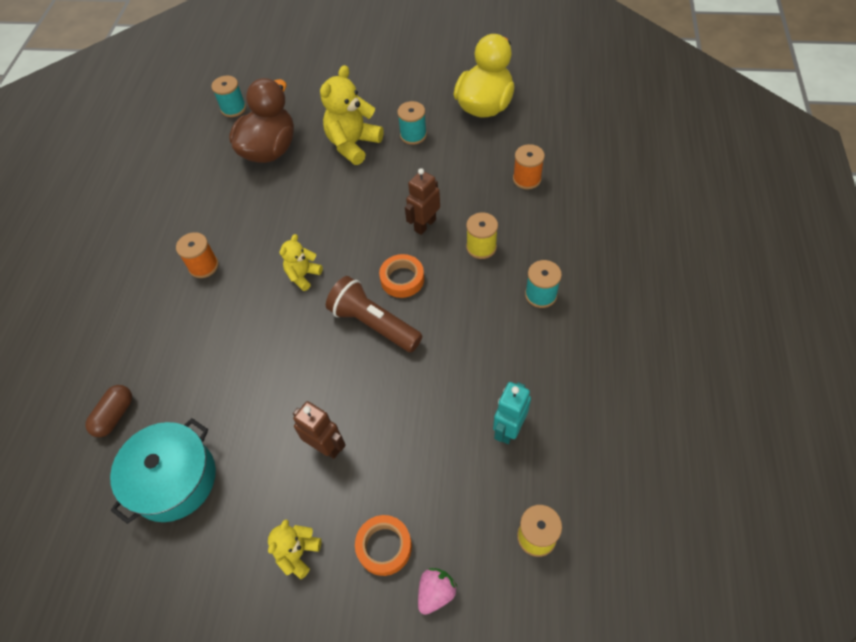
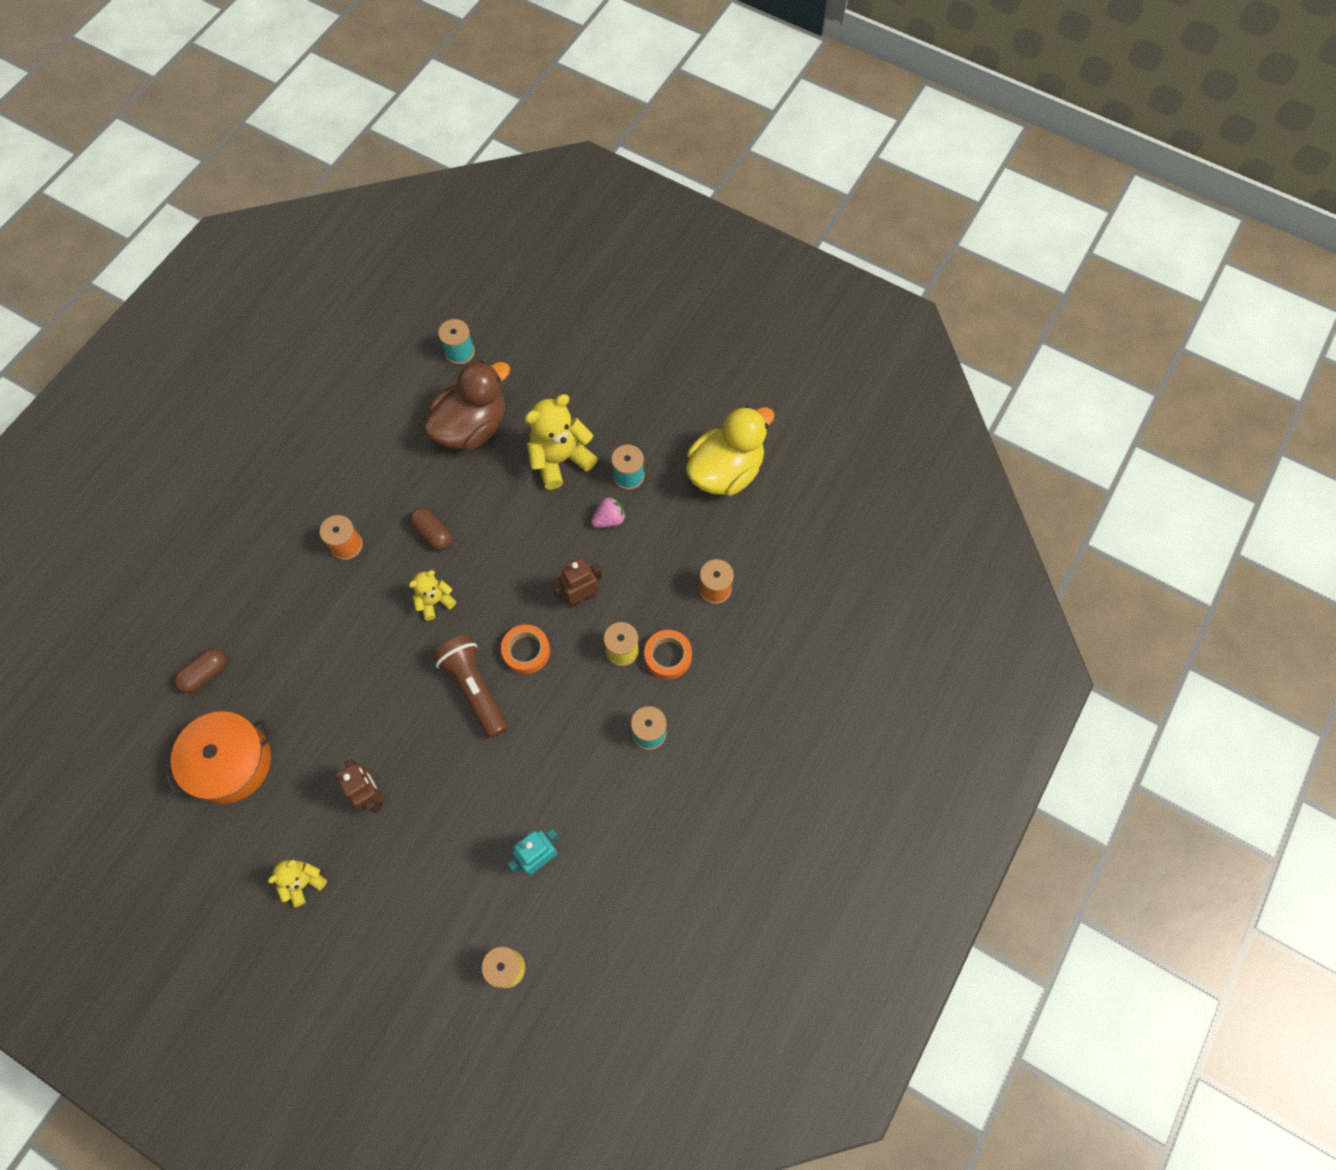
camera: 20 degrees right, 10 degrees up
(174, 479) = (230, 763): turquoise pot -> orange pot
(275, 230) = (432, 533): none -> brown capsule
(384, 547) = (376, 912): orange tape -> orange tape (668, 656)
(436, 593) = (398, 973): pink strawberry -> pink strawberry (609, 519)

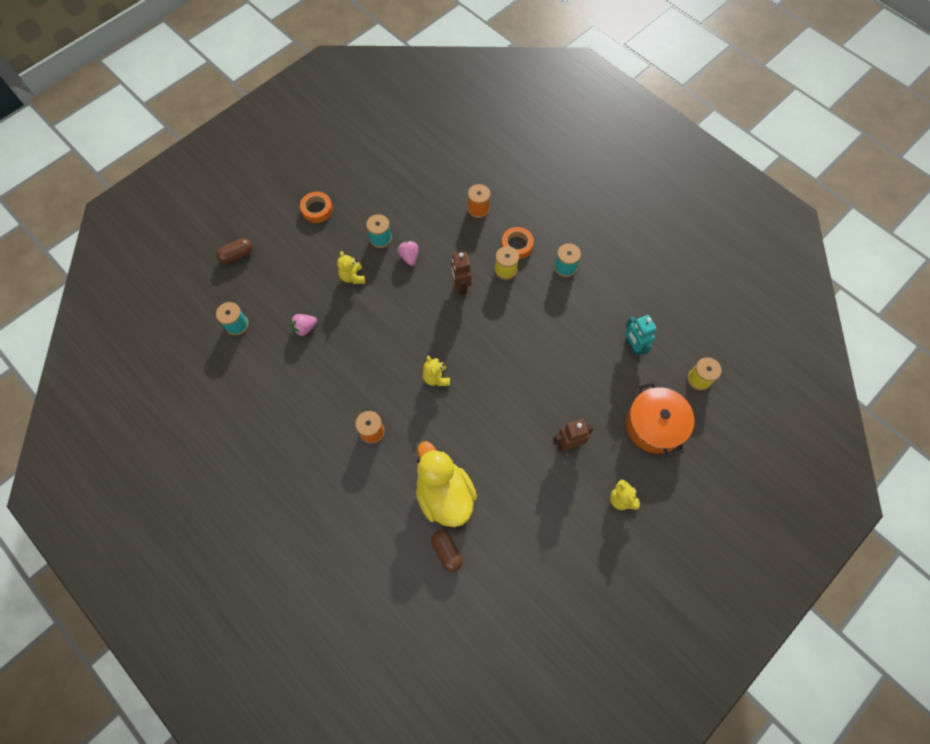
camera: 75 degrees left, 0 degrees up
(230, 763) = (522, 540): orange pot -> orange pot (654, 425)
(432, 533) = (382, 370): brown capsule -> brown capsule (237, 255)
(472, 427) = (305, 328): brown duck -> pink strawberry
(474, 688) = (508, 364): brown flashlight -> none
(526, 651) = (490, 326): orange tape -> orange tape (317, 209)
(560, 459) = (353, 277): yellow teddy bear -> yellow teddy bear, size x0.56
(725, 471) = (397, 183): yellow duck -> yellow duck (444, 494)

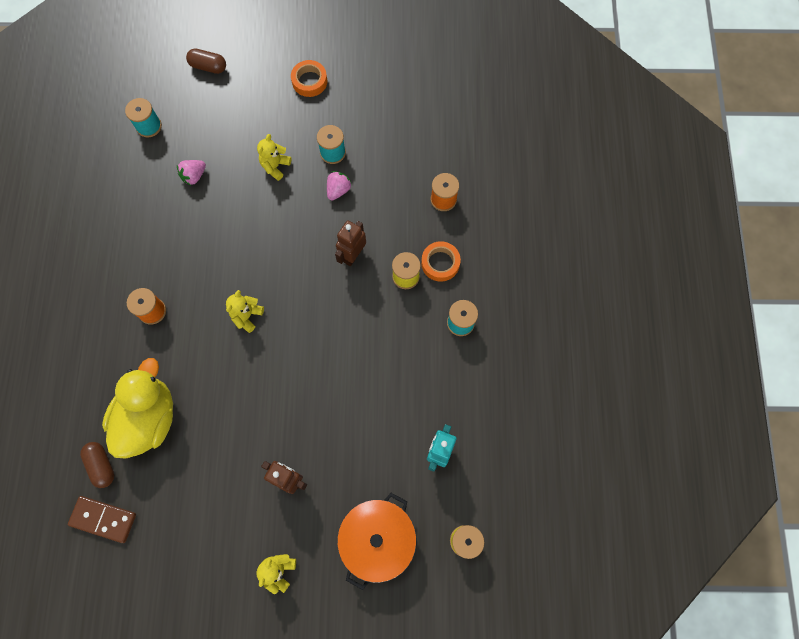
camera: 45 degrees right, 5 degrees up
(305, 328) = (194, 176): pink strawberry -> pink strawberry turned 60 degrees counterclockwise
(447, 552) = (102, 465): brown capsule -> brown capsule turned 45 degrees counterclockwise
(485, 580) = (103, 519): none -> brown domino

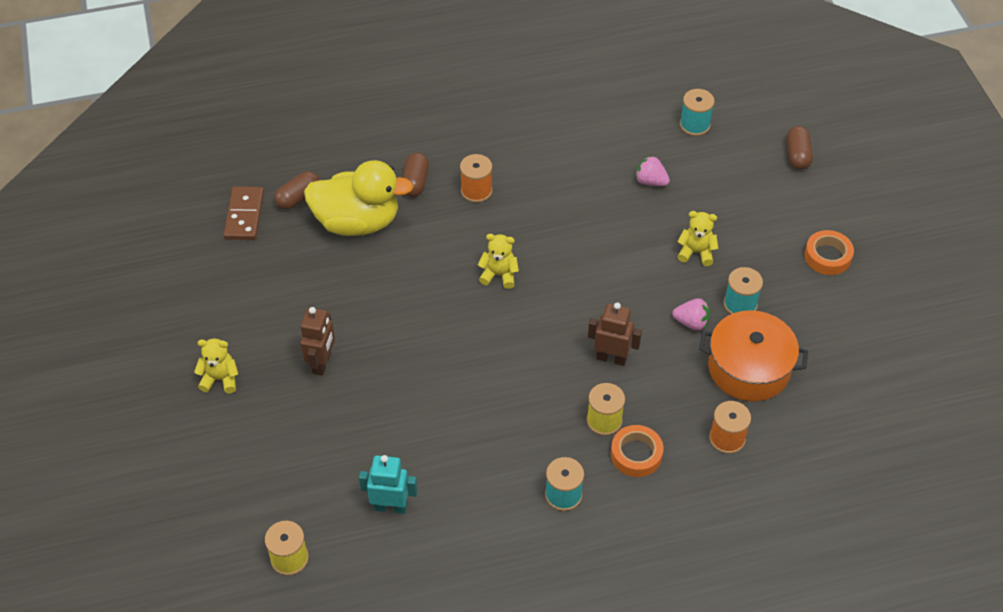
camera: 75 degrees right, 20 degrees down
(123, 359) = (415, 182): none -> brown capsule
(377, 539) = (273, 466): orange pot -> orange pot (749, 368)

